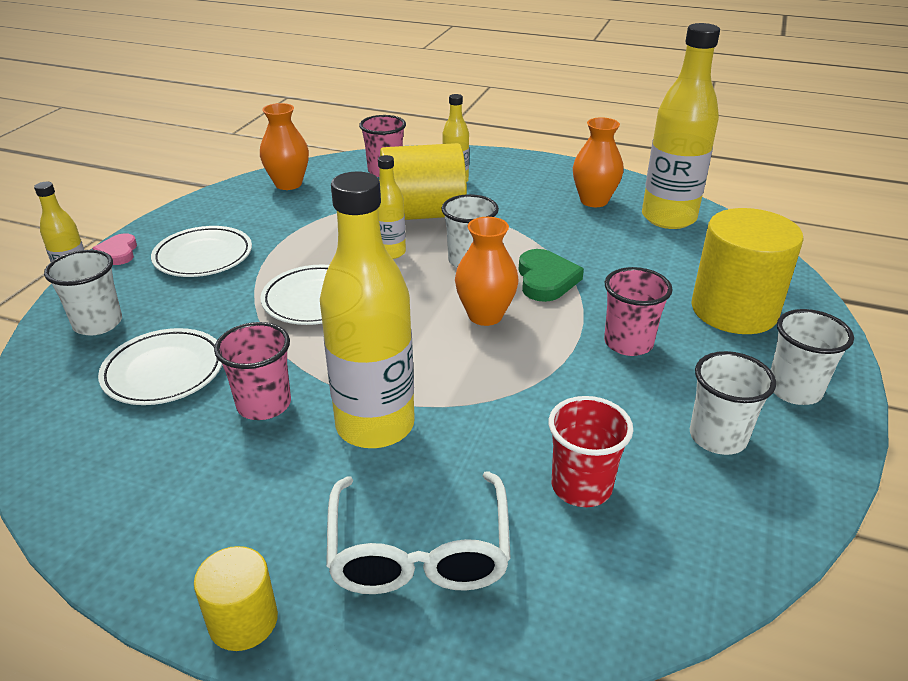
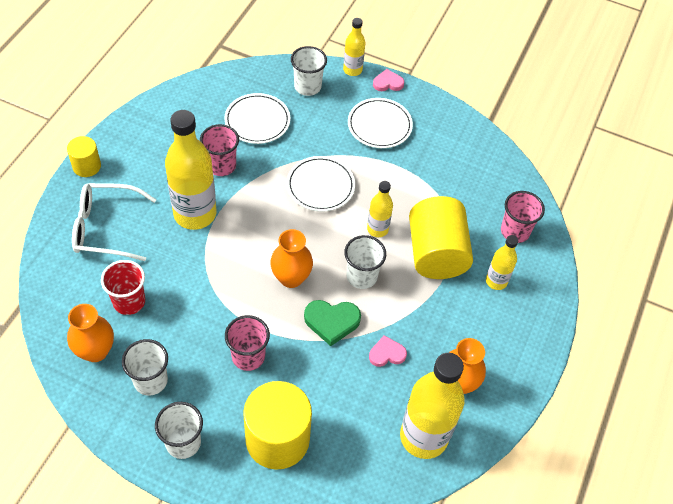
camera: 90 degrees right, 20 degrees up
(288, 184) = (489, 166): orange vase -> orange vase (95, 351)
(576, 241) = (387, 354): none -> pink heart

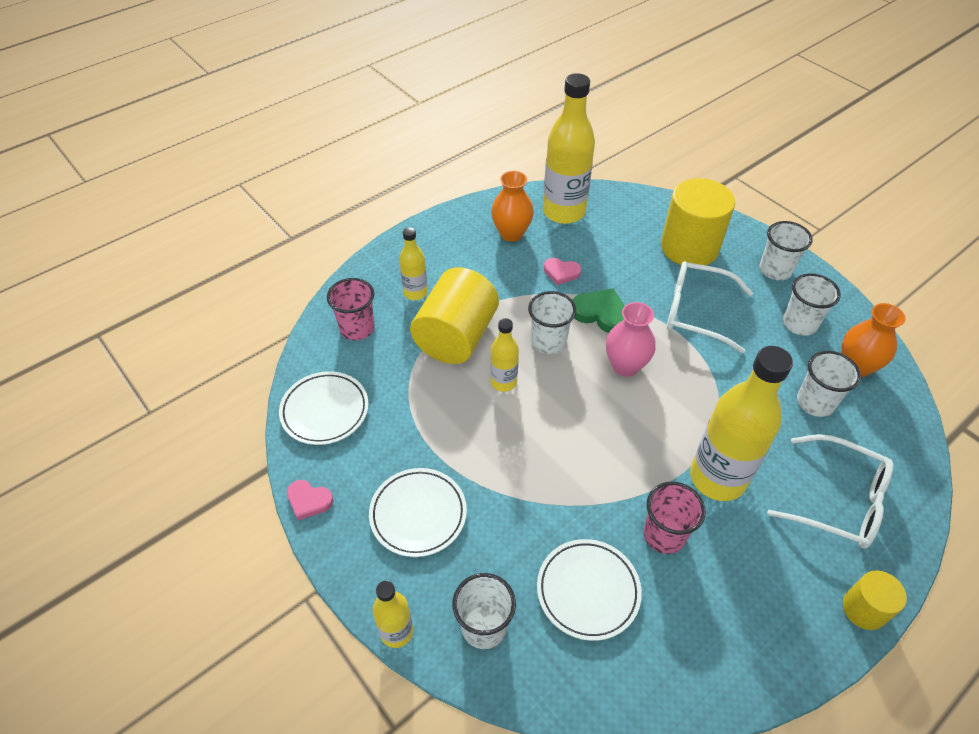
camera: 150 degrees left, 5 degrees down
(129, 301) = (815, 403): red cup -> white cup
(248, 356) = (696, 312): pink cup -> white glasses
(291, 278) = (625, 366): orange vase -> pink vase
(320, 186) = (543, 456): white plate -> white plate (325, 411)
(388, 83) = (359, 583): pink heart -> pink heart (309, 501)

